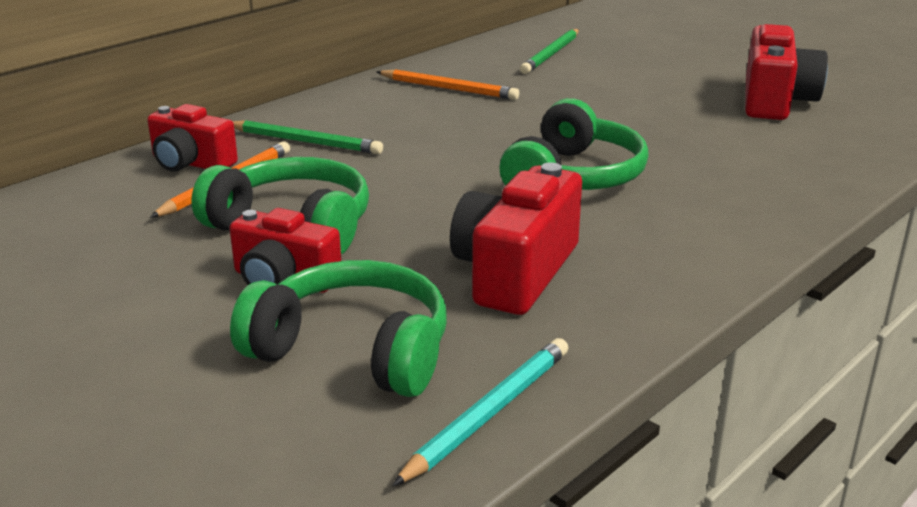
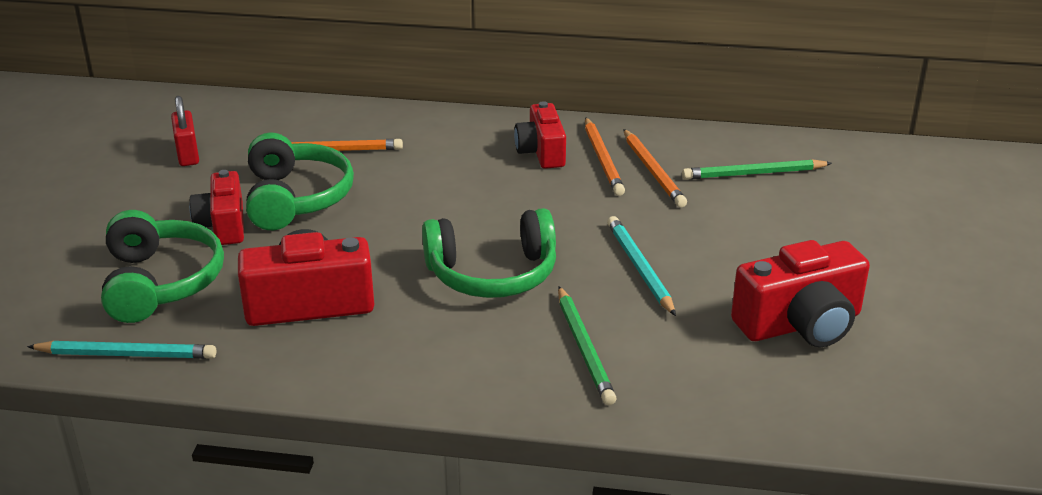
camera: 55 degrees right, 5 degrees up
(79, 261) = (188, 155): none -> red padlock
(191, 163) = (348, 125): red camera -> red camera (541, 152)
(305, 142) = (428, 147): green pencil -> green pencil (584, 348)
(495, 79) = (652, 171): none -> orange pencil
(636, 124) = (640, 268): none -> turquoise pencil

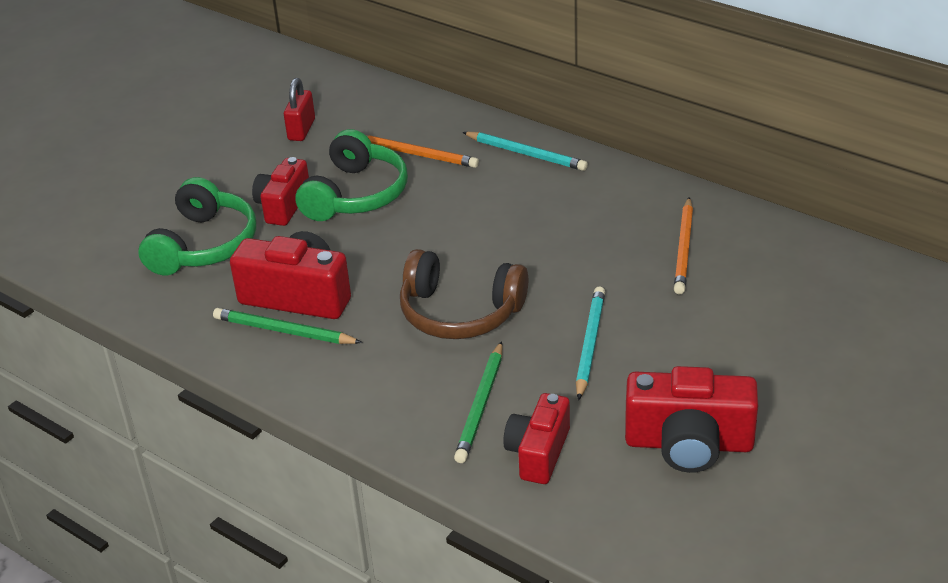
camera: 30 degrees right, 5 degrees up
(126, 354) = (140, 301): turquoise pencil -> turquoise pencil (526, 154)
(492, 273) = (460, 312): green headphones -> brown headphones
(541, 152) = (596, 202): red camera -> red camera (538, 453)
(602, 159) = (646, 224): orange pencil -> none
(753, 174) = (780, 277): green pencil -> green pencil (284, 331)

